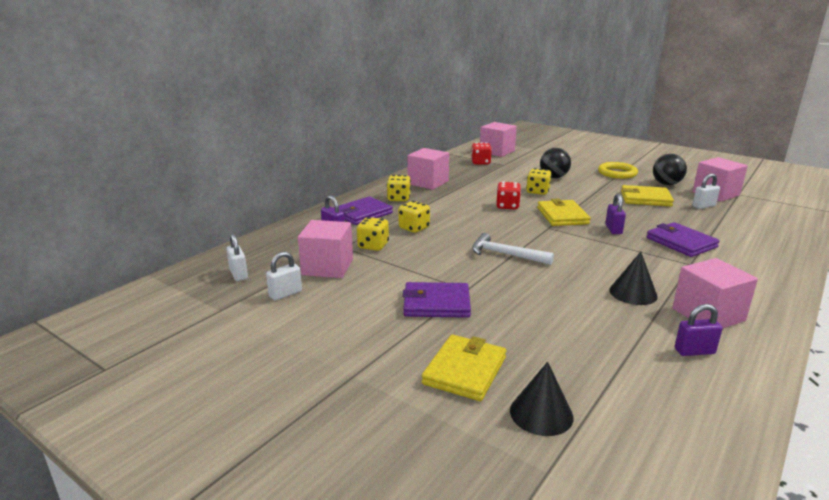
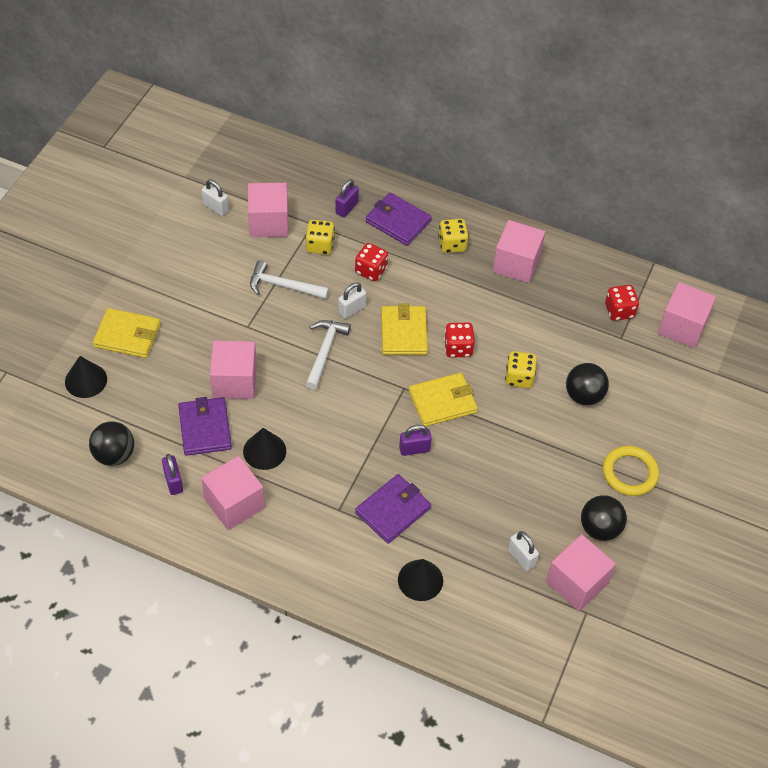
camera: 75 degrees right, 30 degrees up
(238, 274) = (242, 168): white padlock -> white padlock (352, 309)
(414, 228) = (371, 270): yellow dice -> red dice
(418, 266) = (283, 286): none -> white hammer
(436, 304) = (218, 308): purple wallet -> purple wallet (205, 428)
(542, 302) = (234, 381): none -> pink cube
(645, 199) = (529, 494): yellow wallet -> yellow wallet (403, 332)
(668, 395) = (114, 455): none -> black ball
(747, 239) = (420, 580): none -> black cone

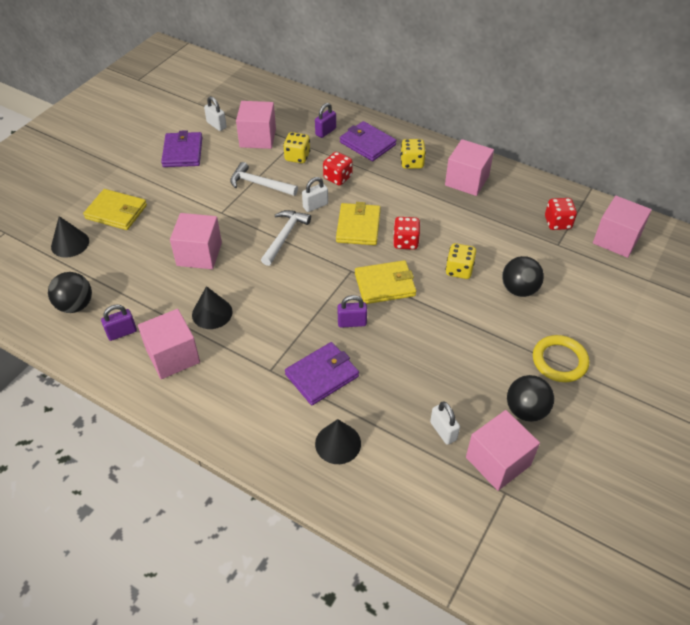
camera: 10 degrees right, 5 degrees down
(173, 482) = (122, 332): purple padlock -> purple padlock turned 75 degrees clockwise
(205, 428) = (163, 290): purple wallet -> purple wallet (182, 152)

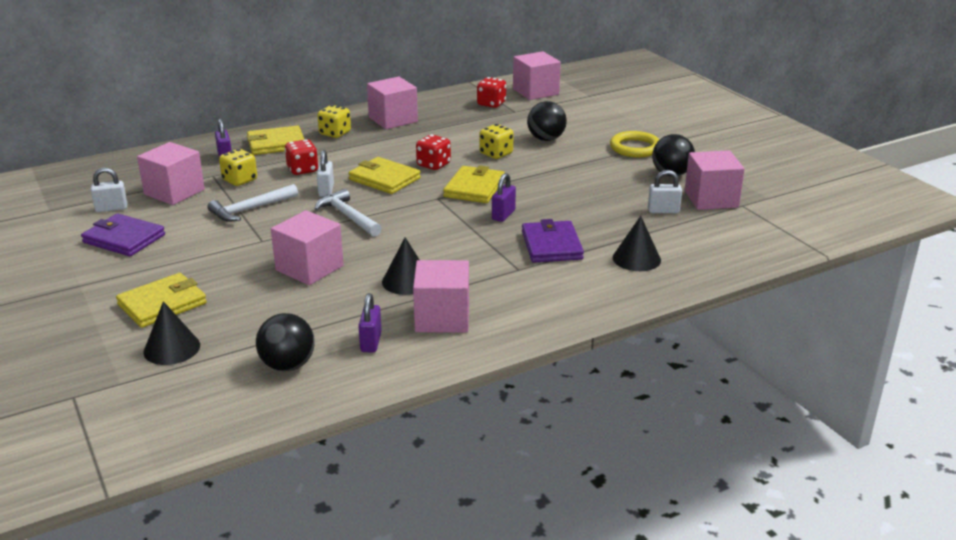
camera: 60 degrees left, 20 degrees down
(367, 144) = (276, 144): purple wallet -> yellow wallet

